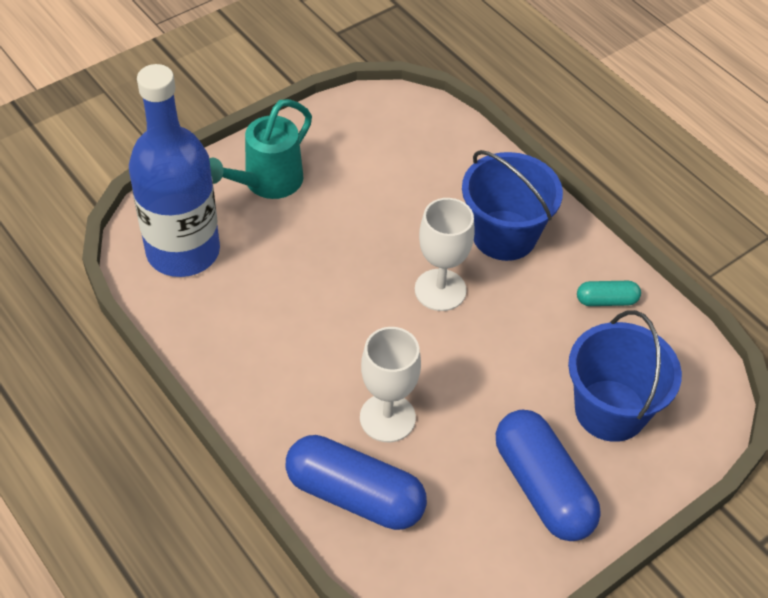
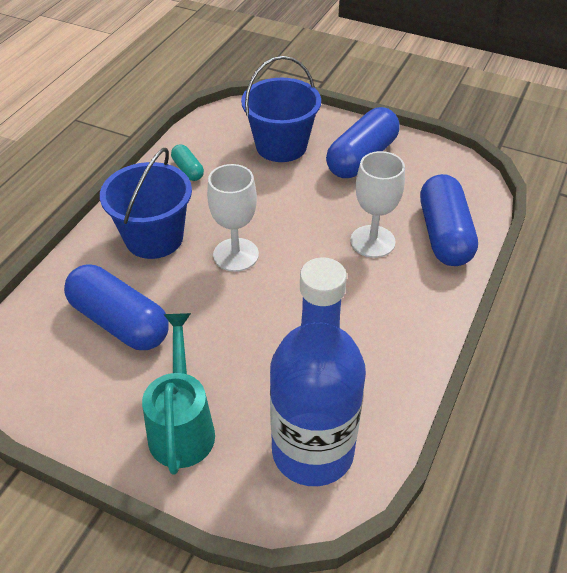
camera: 115 degrees left, 5 degrees down
(266, 183) = (182, 426): turquoise watering can -> turquoise watering can turned 105 degrees counterclockwise
(405, 178) = (119, 322): none -> blue capsule

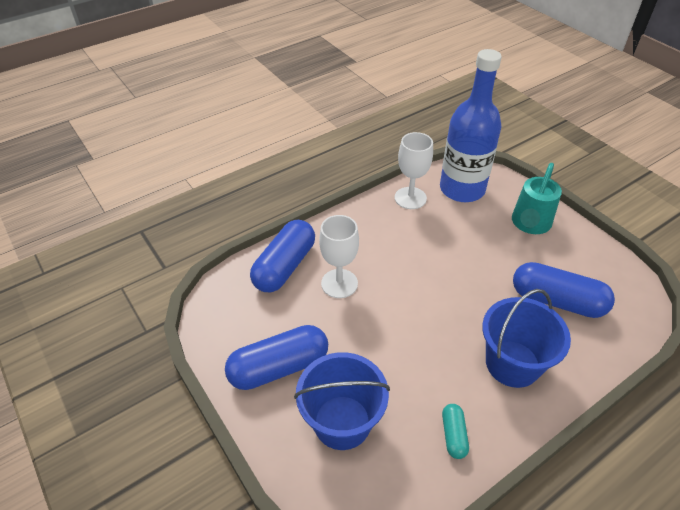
camera: 150 degrees left, 0 degrees up
(119, 322) = (557, 301): blue capsule -> blue capsule turned 45 degrees counterclockwise
(236, 255) = (449, 317): white goblet -> white goblet (410, 198)

